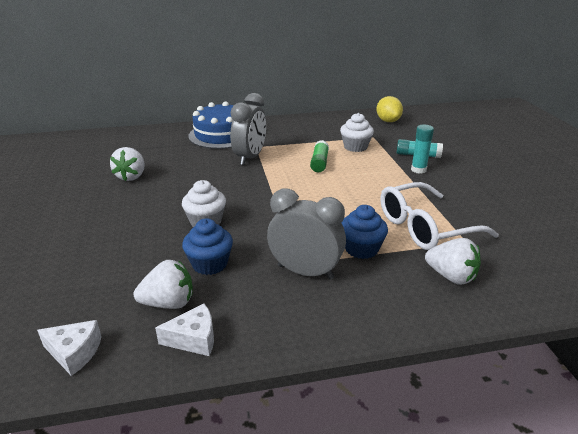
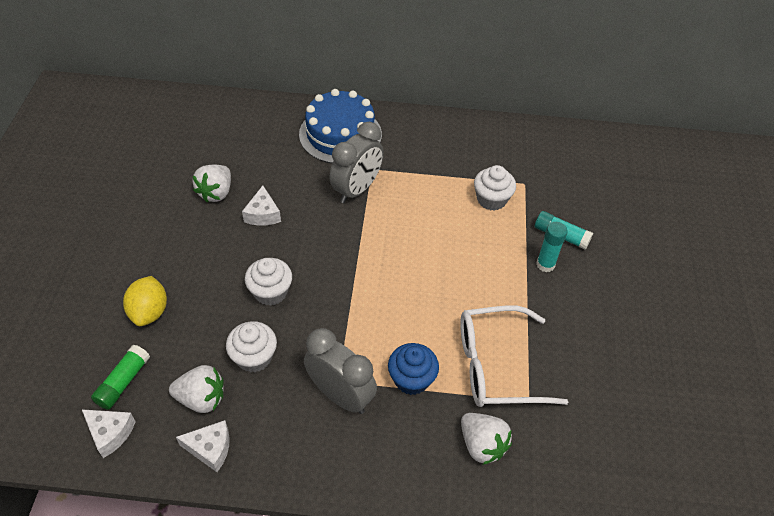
camera: 15 degrees right, 20 degrees up
(178, 181) = (263, 214): none -> white cheese
(210, 264) = (254, 357): blue cupcake -> white cupcake
(319, 163) = (433, 220): green glue stick -> green glue stick (123, 382)
(388, 121) = (562, 153): yellow lemon -> yellow lemon (149, 312)

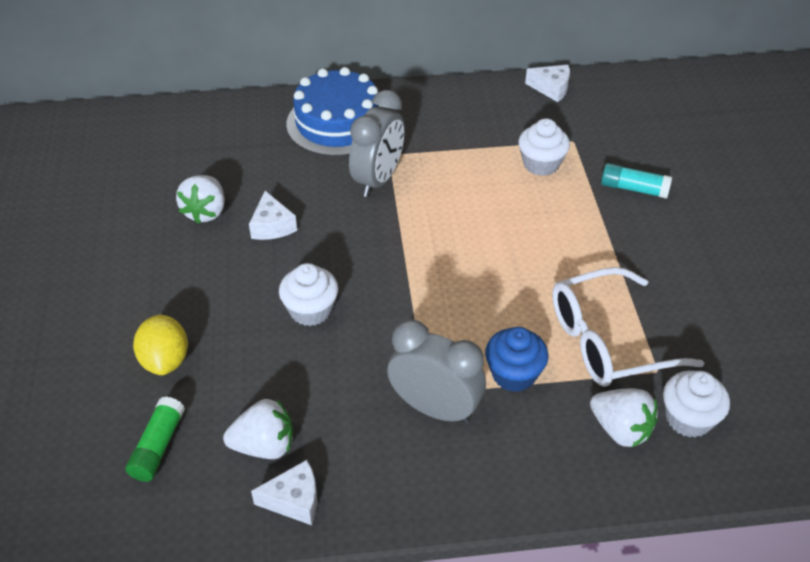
camera: 10 degrees left, 5 degrees down
(110, 433) = (160, 508): white cheese -> white cheese (551, 88)
(254, 357) = (314, 387): white cupcake -> white cupcake (688, 418)
(545, 264) = (627, 222): turquoise glue stick -> none

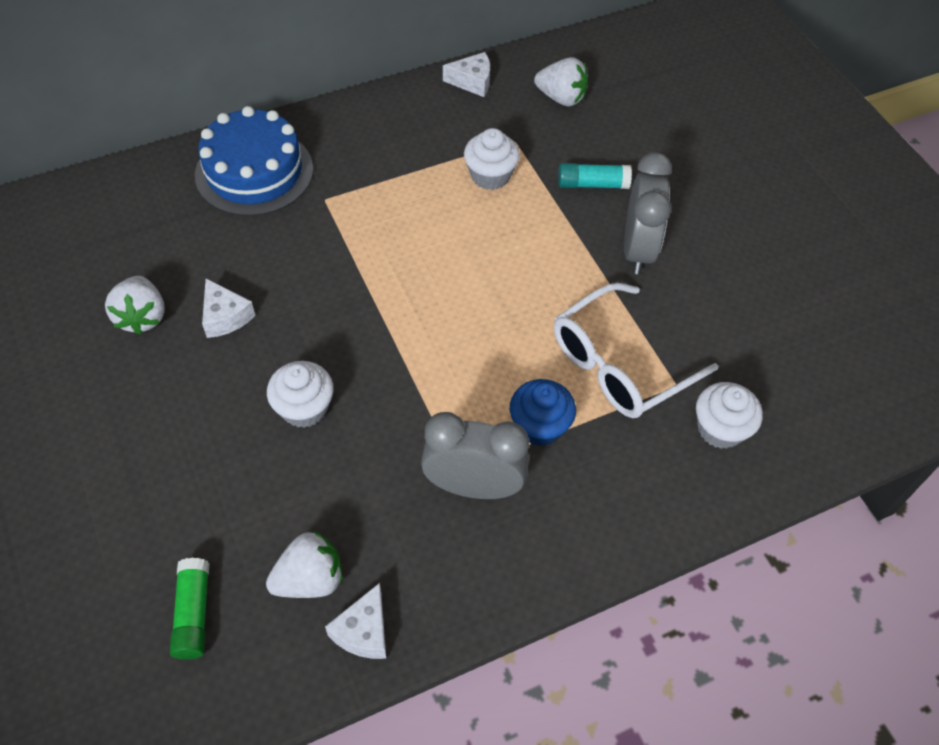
camera: 20 degrees left, 10 degrees up
(165, 360) = (163, 510): yellow lemon -> none
(294, 500) = (363, 631): white cheese -> white cheese turned 135 degrees clockwise
(378, 180) = (323, 233): grey clock -> grey clock (637, 249)
(620, 429) = (661, 458): white strawberry -> white strawberry (561, 98)

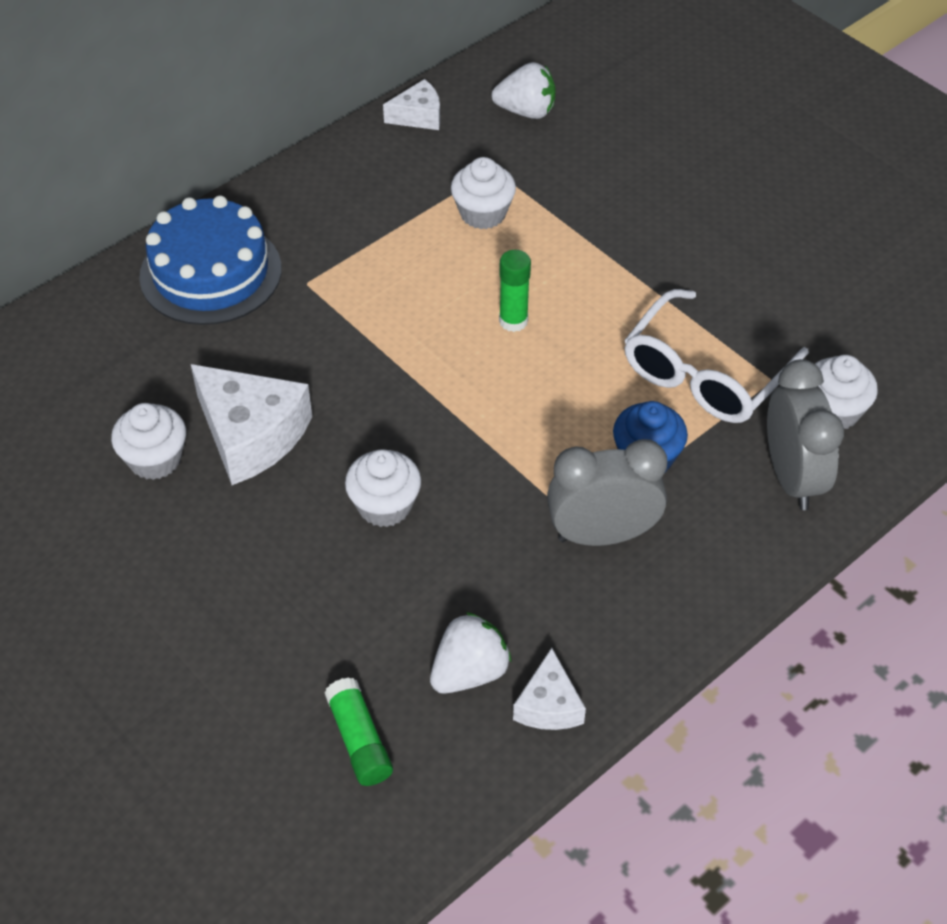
camera: 15 degrees left, 5 degrees down
(142, 317) = (155, 459): white strawberry -> white cupcake
(225, 316) = (251, 435): white cheese -> white cheese, size x1.83
(477, 274) = (513, 321): none -> green glue stick
(592, 184) = (599, 196): turquoise glue stick -> none
(637, 249) = (676, 253): grey clock -> grey clock (792, 477)

